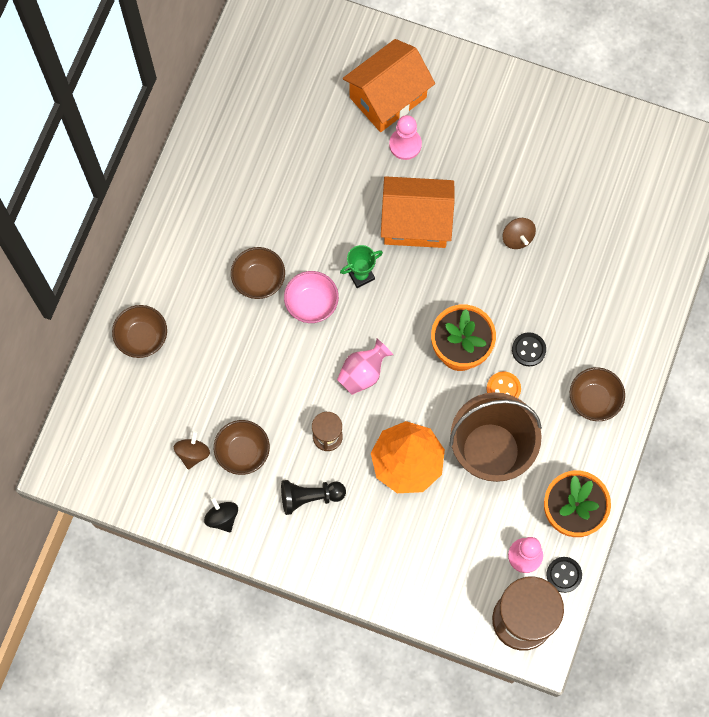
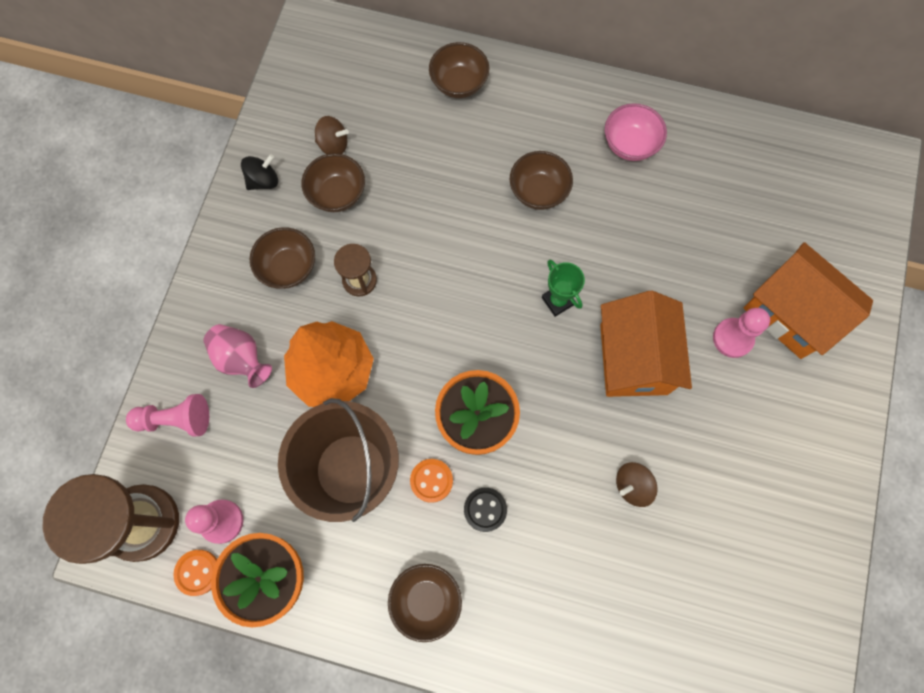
camera: 85 degrees right, 0 degrees up
(309, 497) = (288, 267): black pawn -> brown bowl
(311, 303) = (516, 249): pink bowl -> pink bowl (630, 144)
(363, 373) = (438, 313): pink vase -> pink vase (241, 359)
(438, 594) = (176, 419): none -> pink pawn
(564, 575) = (197, 572): black button -> orange button

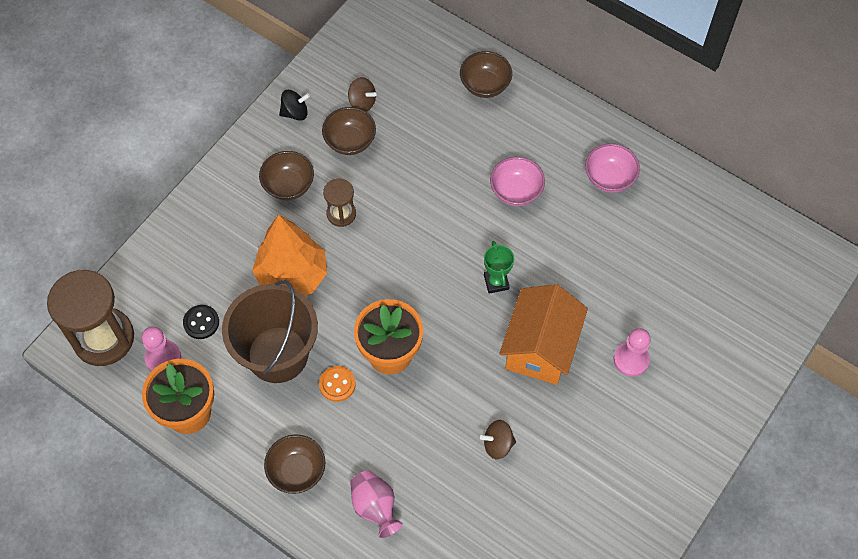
camera: 20 degrees right, 10 degrees down
(176, 419) = (157, 271): pink pawn -> none
(197, 572) = (131, 388): orange button -> none
(241, 359) = (225, 243): pink vase -> pink vase (375, 507)
(485, 509) = (371, 420): black button -> black button (201, 322)
(538, 191) = (516, 191): brown bowl -> pink bowl
(790, 313) = (689, 356): orange house -> none

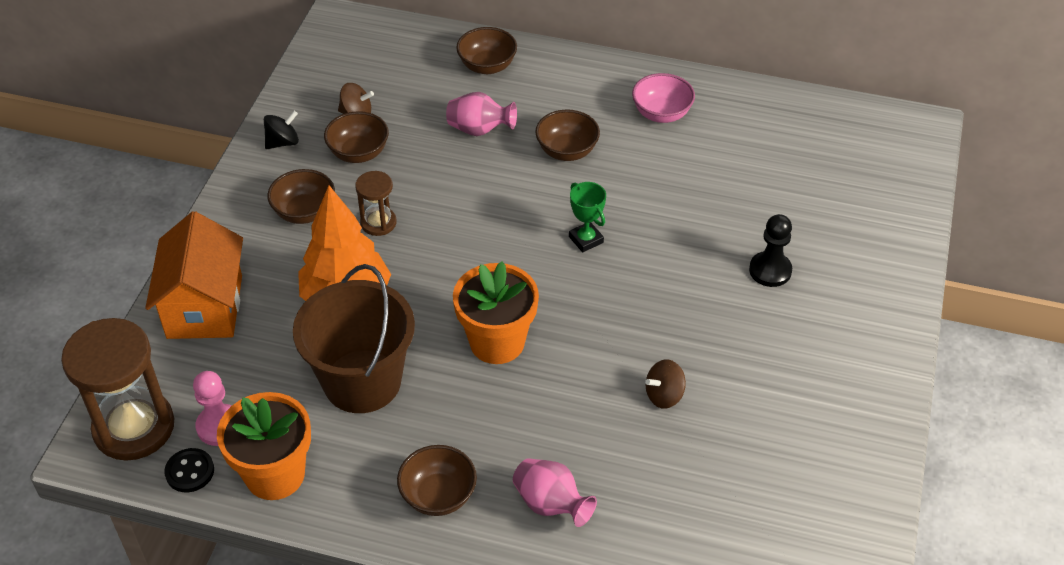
camera: 20 degrees left, 15 degrees down
(201, 322) = (253, 376): black button -> black button (190, 471)
(337, 384) = (448, 391): orange button -> none
(453, 148) = (479, 130): none -> pink vase
(516, 191) = (567, 151): pink bowl -> brown bowl
(540, 348) = (665, 287): orange house -> orange house (204, 307)
(631, 359) = (770, 270): pink pawn -> black pawn

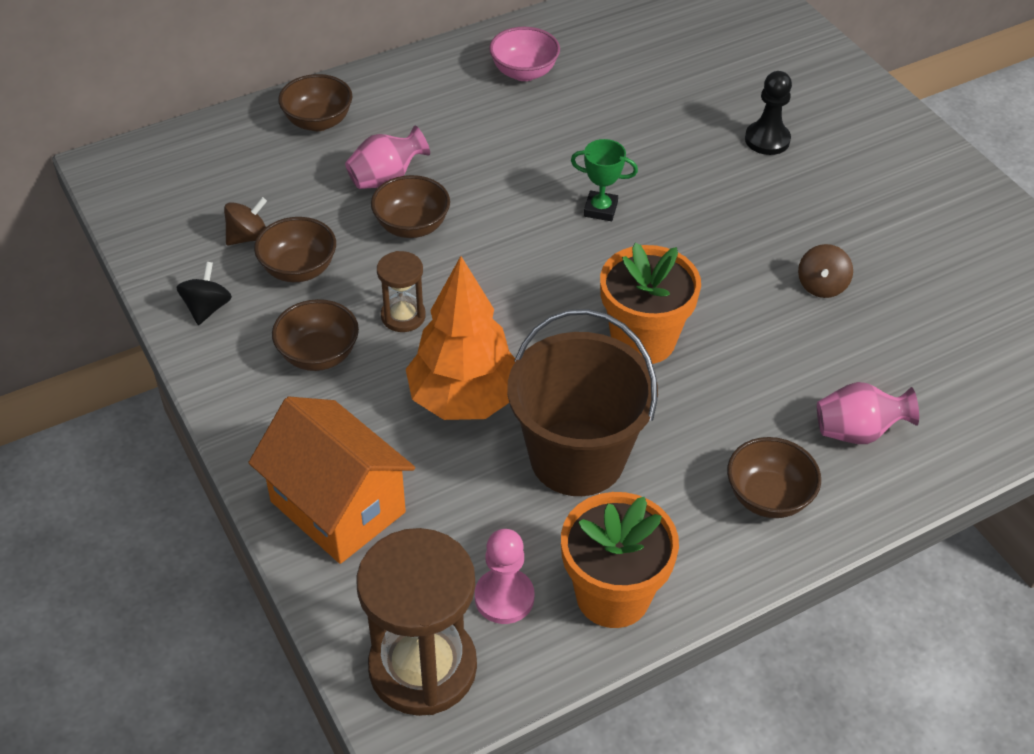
camera: 45 degrees left, 0 degrees up
(190, 471) = (533, 659): black button -> none
(567, 151) = (487, 149): brown bowl -> brown bowl (412, 226)

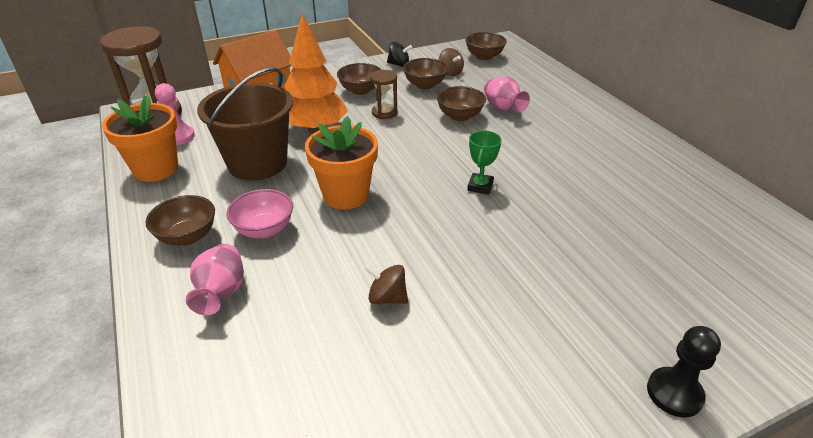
camera: 95 degrees right, 10 degrees down
(318, 122) = (552, 89): brown bowl -> brown bowl (484, 57)
(524, 72) = (635, 161): pink bowl -> pink bowl (264, 229)
(767, 140) = (587, 290): black pawn -> black pawn (674, 393)

